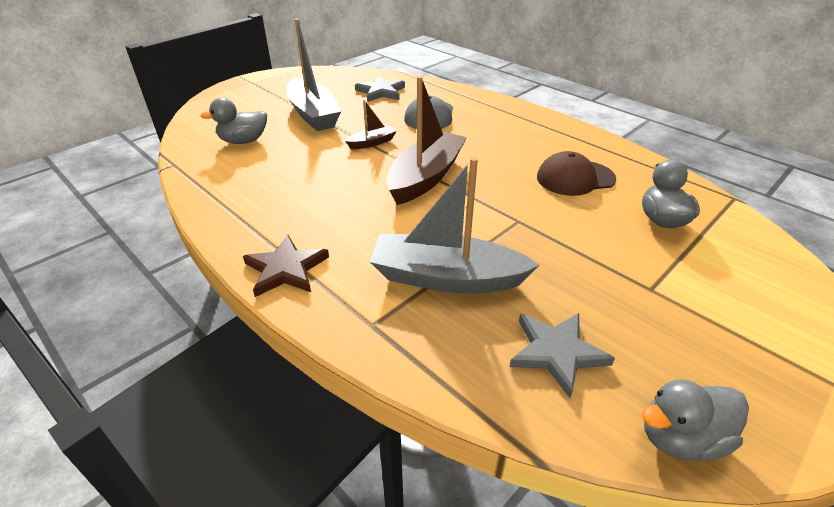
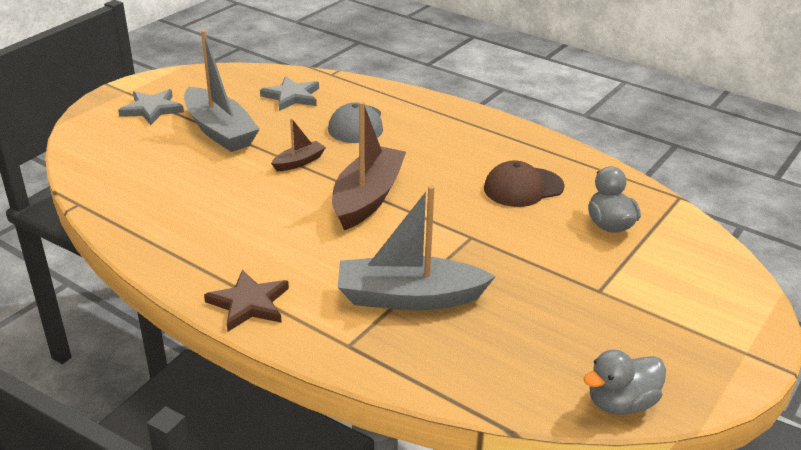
camera: 10 degrees left, 5 degrees down
(243, 141) = (149, 170): grey duck -> none
(556, 353) = (518, 351): grey star -> grey star (152, 109)

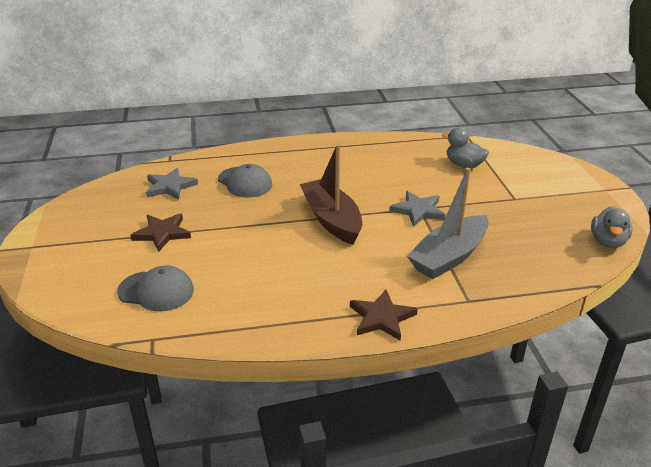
camera: 45 degrees left, 0 degrees up
(140, 172) = (156, 291): none -> grey cap
(152, 109) = (79, 247): grey star -> grey star (418, 211)
(220, 131) = (162, 233): grey boat -> brown star
(299, 162) = (253, 223): brown boat -> none
(523, 187) = (396, 169): brown cap -> none

